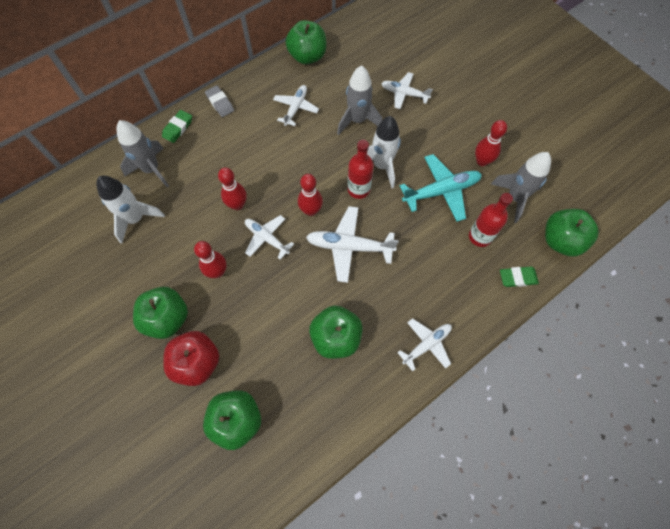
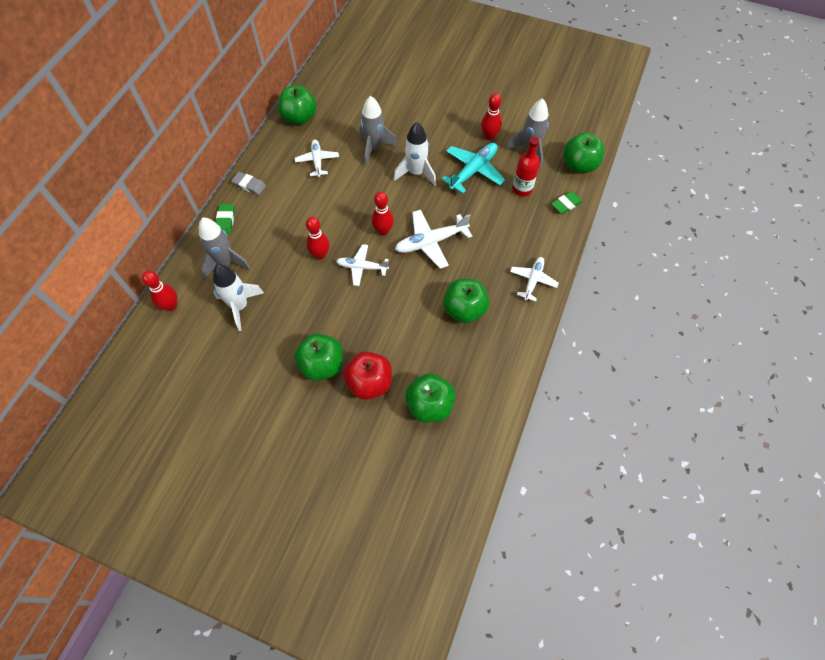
camera: 30 degrees left, 5 degrees down
(217, 272) = (339, 311): red bowling pin -> red bowling pin (171, 306)
(358, 189) = (410, 198): red bottle -> none
(404, 94) = (398, 113): white plane -> none

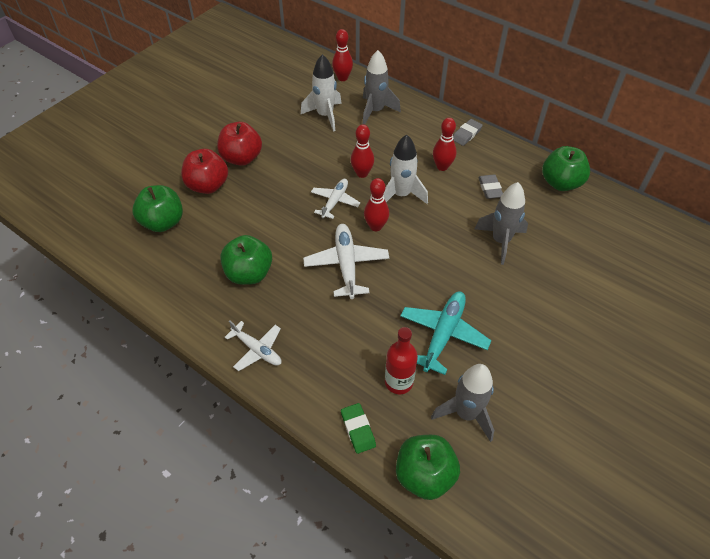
camera: 105 degrees right, 10 degrees down
(226, 220) = (425, 115): green eraser -> none
(317, 161) = (490, 189): white plane -> grey eraser
(322, 365) = (242, 158): green apple -> red apple
(416, 173) = (452, 273): white rocket -> white rocket (401, 195)
(473, 171) = (443, 334): turquoise plane -> turquoise plane turned 120 degrees counterclockwise
(489, 136) = (503, 370): red bowling pin -> red bowling pin (442, 167)

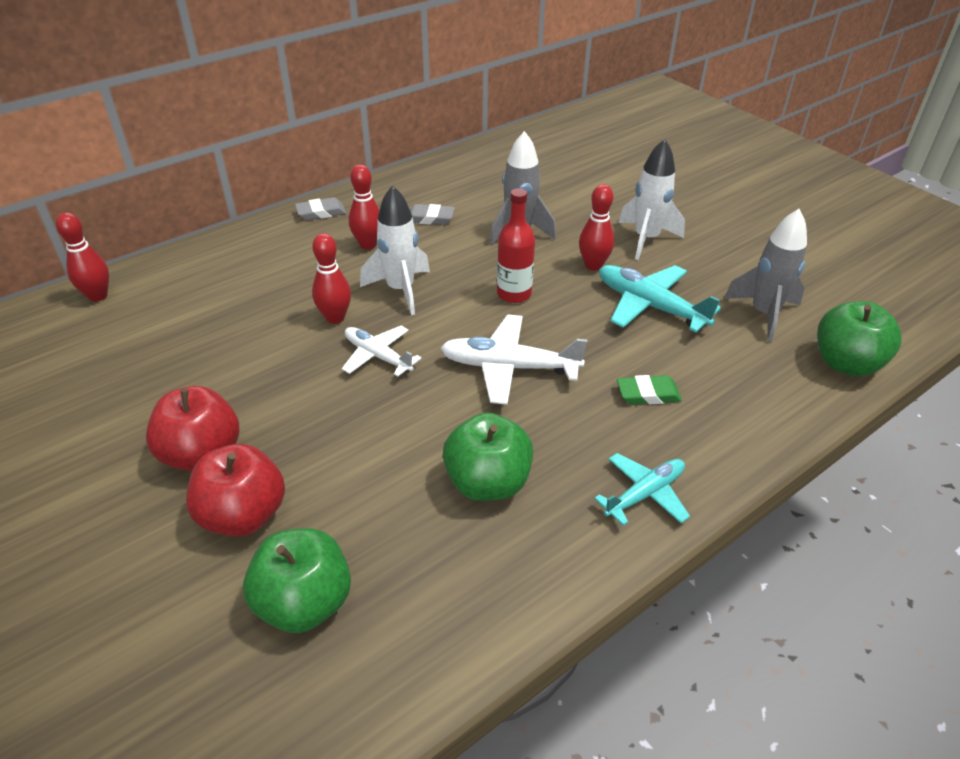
camera: 75 degrees left, 10 degrees down
(257, 350) = (645, 494): white plane -> turquoise plane
(325, 116) = (174, 332): white rocket -> white rocket (646, 239)
(358, 429) = (785, 407): green eraser -> green eraser (648, 394)
(375, 111) = (209, 278): grey rocket -> none
(376, 226) = (448, 325): red bowling pin -> red bowling pin (593, 265)
(399, 382) = (716, 357): red bottle -> red bottle (514, 294)
(466, 134) = (321, 212): grey eraser -> grey eraser turned 75 degrees counterclockwise
(561, 183) = (448, 170): green apple -> none

